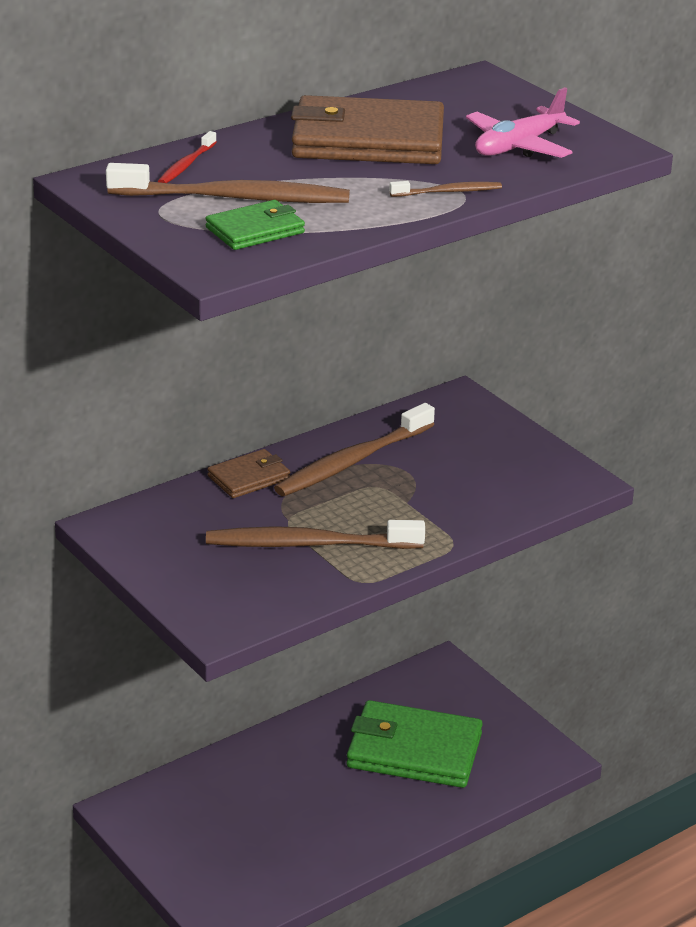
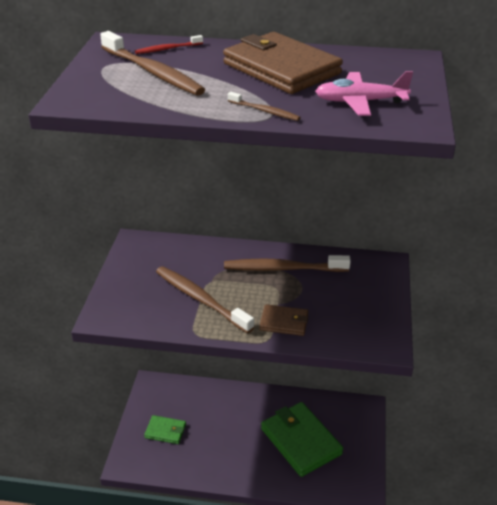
camera: 45 degrees right, 5 degrees up
(249, 477) = (225, 251): brown wallet -> brown wallet (284, 322)
(255, 230) = (126, 91): green wallet -> green wallet (165, 431)

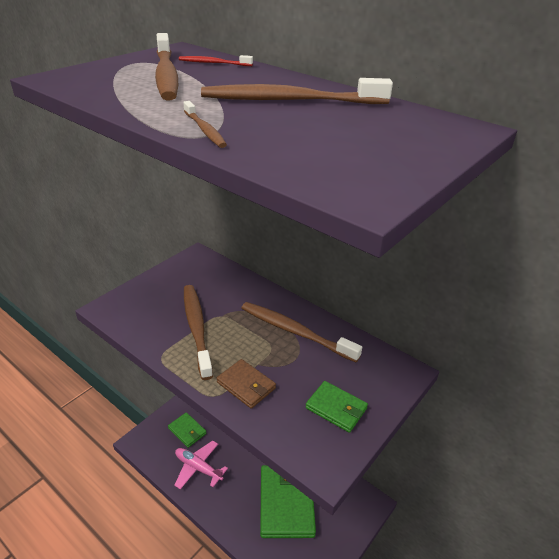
camera: 30 degrees right, 0 degrees up
(281, 69) = (291, 100): brown wallet -> brown toothbrush
(360, 102) = (326, 151): pink plane -> pink plane (198, 468)
(362, 308) = (336, 408): none -> green wallet

